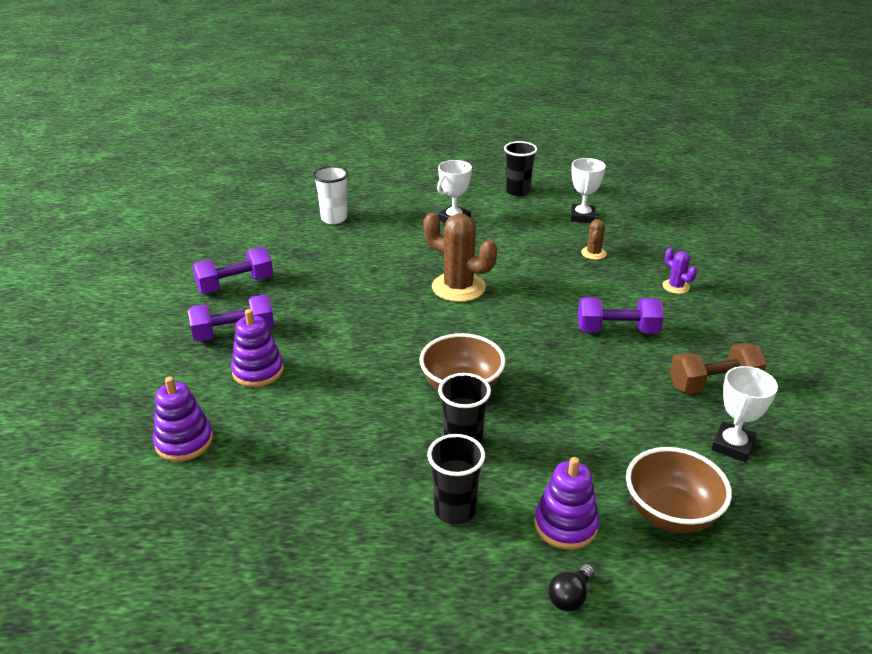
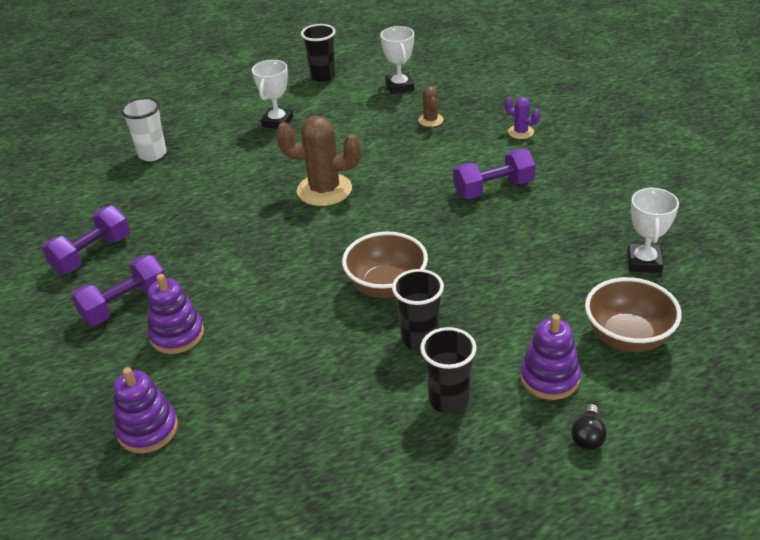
camera: 20 degrees left, 5 degrees up
(713, 384) = (600, 213): brown dumbbell -> none

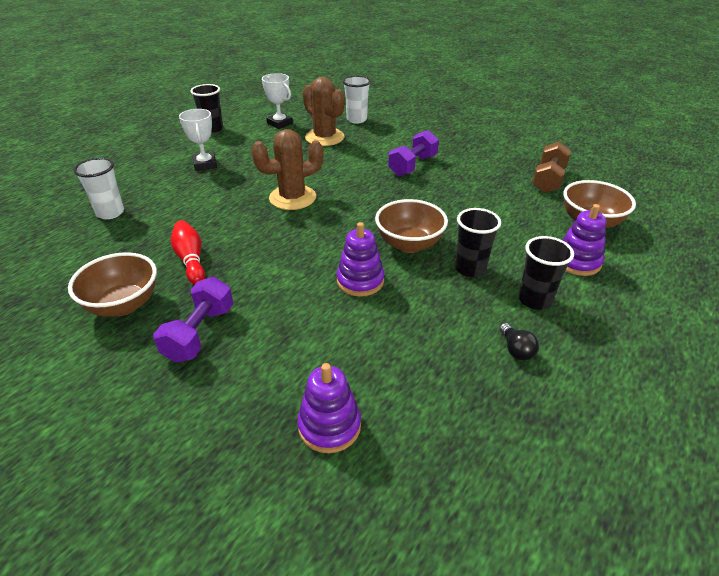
camera: 35 degrees left, 0 degrees up
(92, 254) = (123, 305): purple dumbbell -> brown bowl
(176, 229) = (191, 260): none -> red bowling pin
(177, 335) = (276, 338): purple stacking toy -> purple stacking toy (360, 281)
(430, 120) = (324, 137): brown cactus -> brown cactus, size x2.01
(493, 104) = (356, 119): none -> white cup
(521, 132) = (393, 131): purple cactus -> none
(588, 437) = (639, 287): black light bulb -> black light bulb (516, 350)
(644, 262) = (548, 180): white trophy -> brown dumbbell

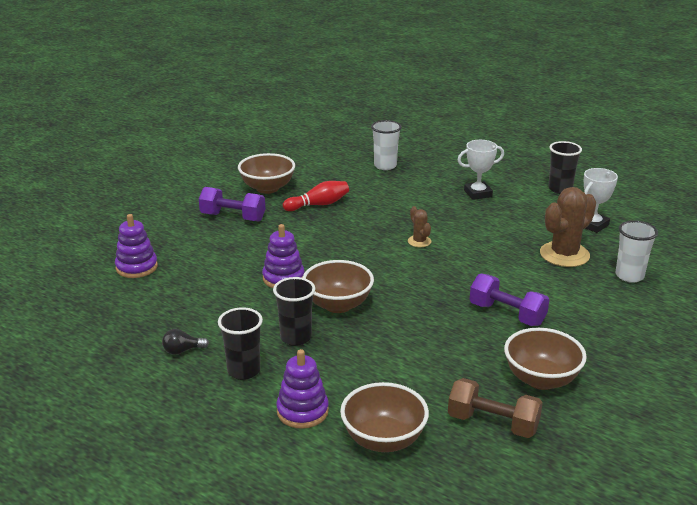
camera: 90 degrees right, 10 degrees down
(292, 198) = (419, 241): brown cactus -> brown cactus, size x0.50
(492, 160) = (541, 379): none -> brown bowl

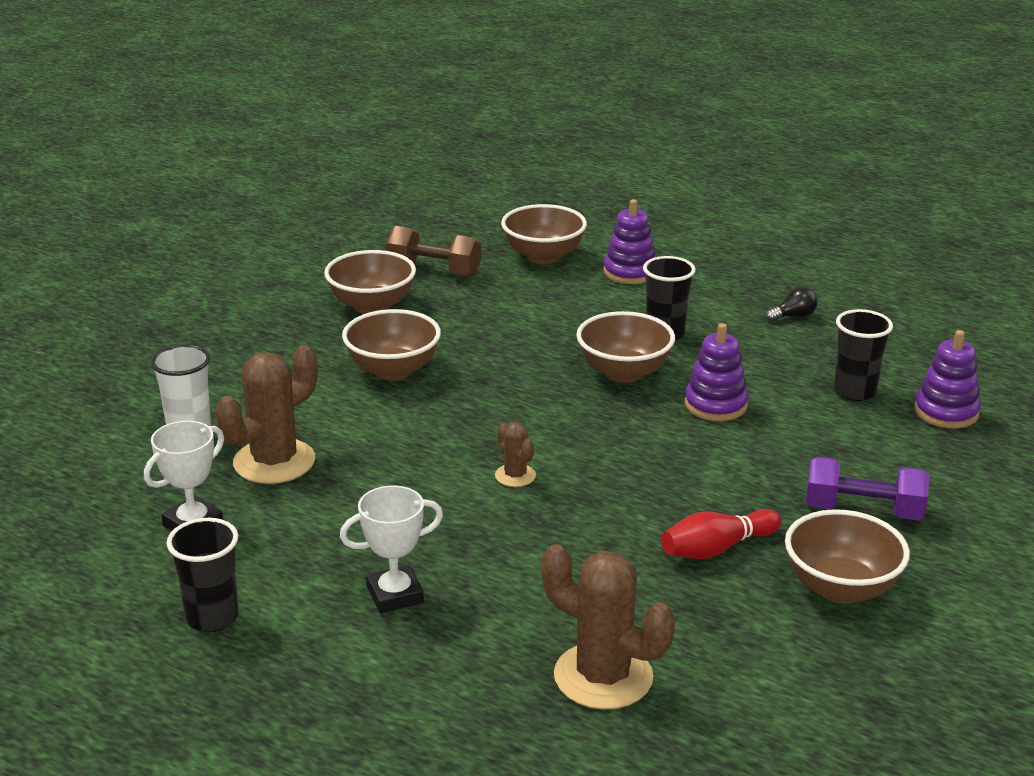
camera: 175 degrees right, 0 degrees up
(243, 371) = (710, 301): black cup -> black cup (855, 392)
(385, 166) = (603, 676): white cup -> brown cactus
(507, 314) = (393, 370): purple dumbbell -> brown bowl

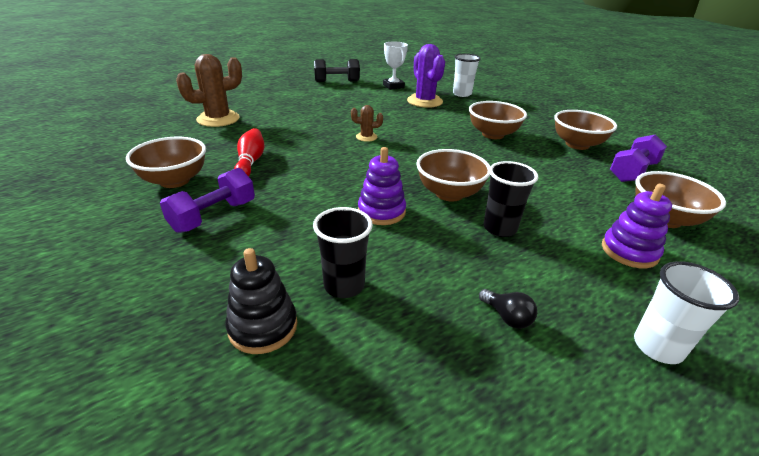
camera: 115 degrees right, 5 degrees up
(212, 618) = (337, 81): black cup -> black dumbbell
(274, 462) = (424, 101): brown cactus -> purple cactus
(395, 595) = (313, 102): white trophy -> none
(434, 270) = (632, 172): brown dumbbell -> purple dumbbell
(751, 263) = (657, 347): none -> white cup
(793, 316) = (507, 317): black light bulb -> black light bulb turned 45 degrees counterclockwise
(946, 412) = (263, 327): purple stacking toy -> black stacking toy

